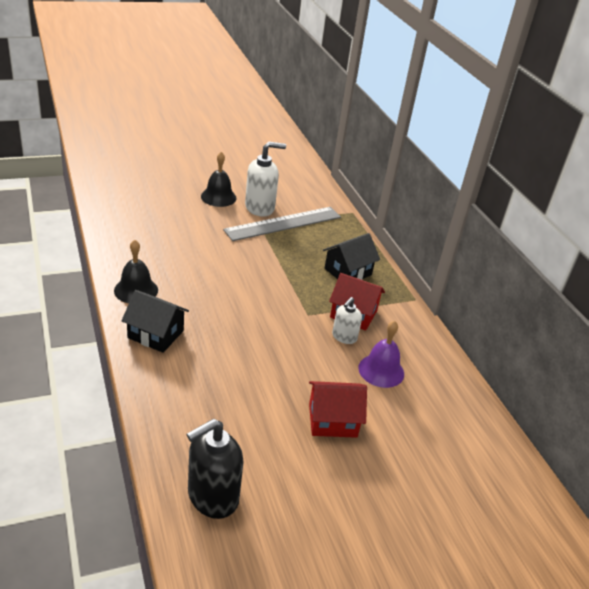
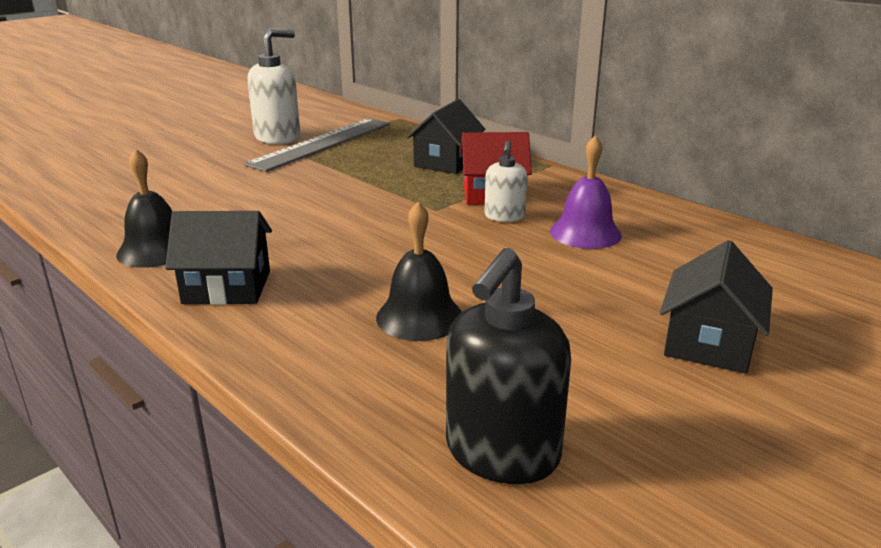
camera: 20 degrees left, 10 degrees down
(218, 197) = (212, 140): black bell -> black bell (419, 317)
(332, 420) = (581, 298): red house -> none
(373, 481) = (709, 343): none -> black house

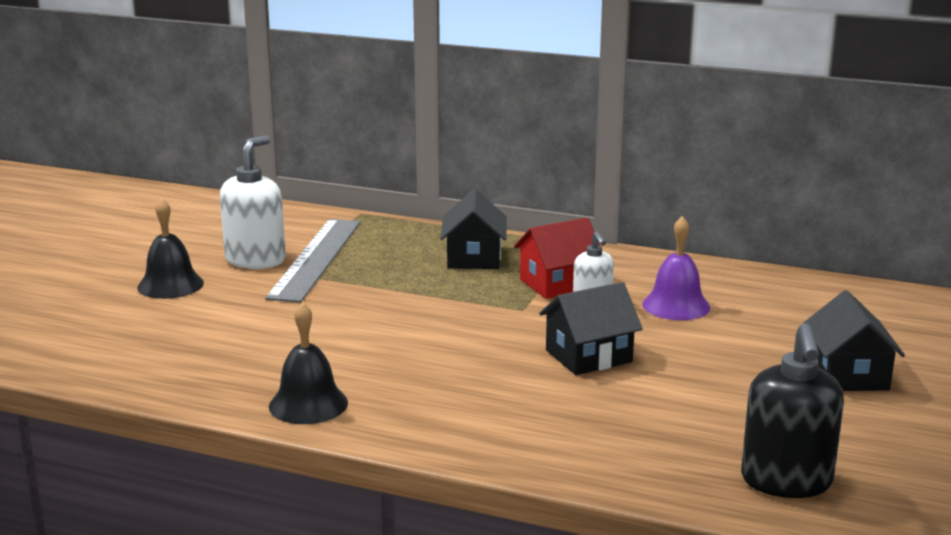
camera: 25 degrees left, 5 degrees down
(227, 287) = (428, 421): black house -> black house (588, 356)
(419, 317) = (623, 406): black bell -> black bell (170, 285)

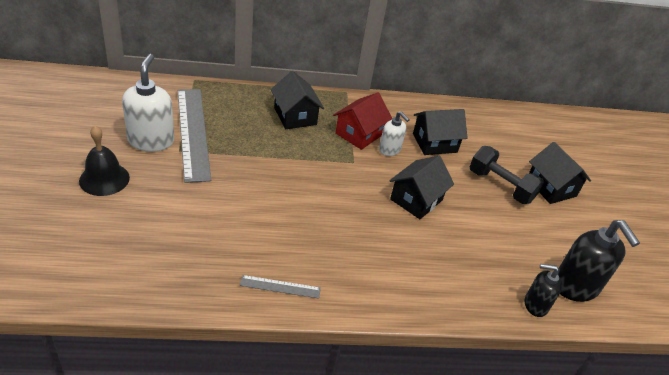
camera: 30 degrees left, 20 degrees up
(308, 404) = (280, 287): black bell -> grey ruler
(676, 305) = (434, 143): purple bell -> black house
(690, 487) = (535, 305): none -> black soap dispenser
(751, 361) = (500, 186): none -> black dumbbell

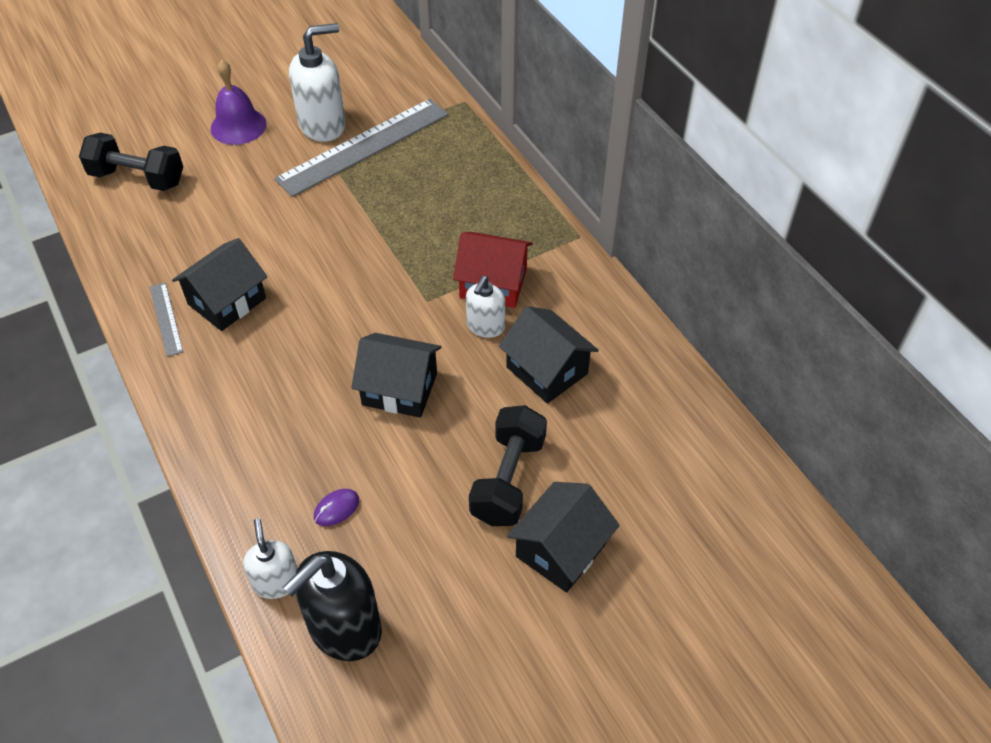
camera: 70 degrees right, 10 degrees up
(104, 179) = (238, 126): black bell -> purple bell
(104, 253) = (137, 178): none -> black dumbbell
(295, 116) = (474, 211): black house -> black house (227, 301)
(492, 259) = (336, 508): none -> purple mouse
(535, 305) = (276, 582): black soap dispenser -> white soap dispenser

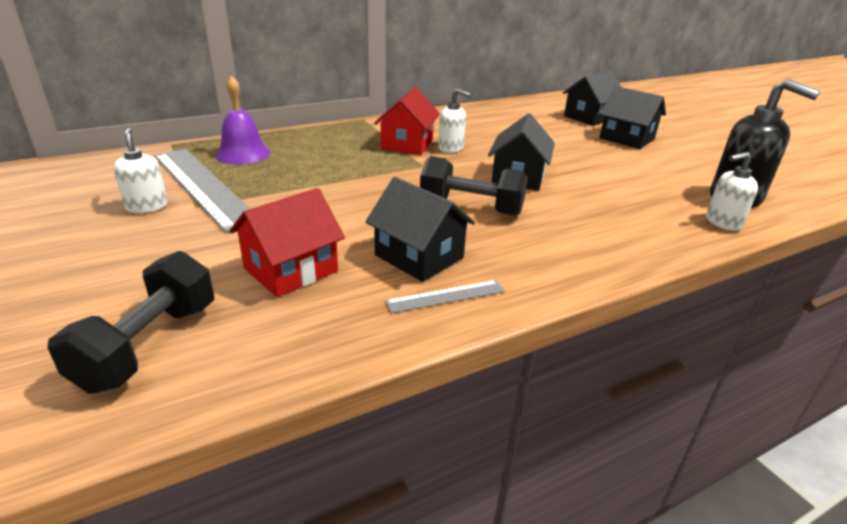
camera: 90 degrees left, 20 degrees down
(215, 226) = (291, 270): none -> red house
(238, 126) = (96, 261): purple bell -> purple bell (243, 153)
(323, 125) = (147, 206): white soap dispenser -> white soap dispenser, size x0.58
(336, 508) = (641, 200): purple mouse -> none
(508, 479) = (584, 148): black dumbbell -> black dumbbell (471, 208)
(547, 370) = (489, 134): black house -> black house (589, 117)

